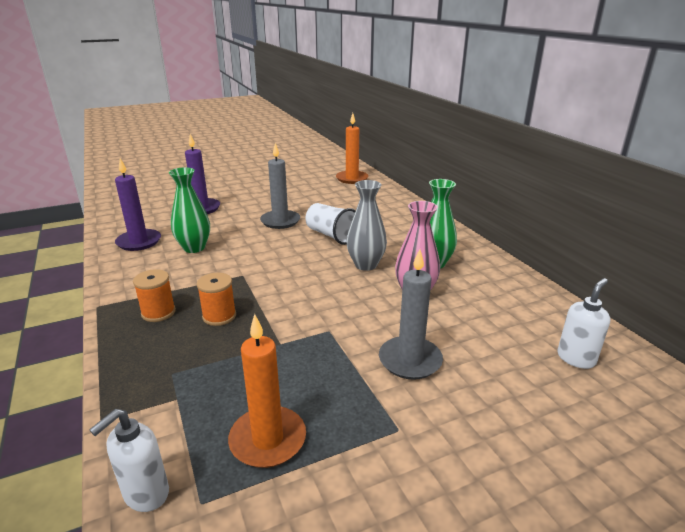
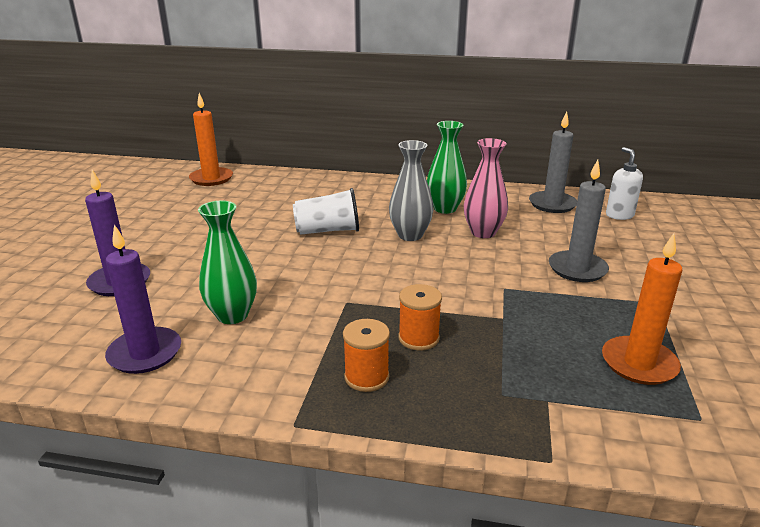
camera: 55 degrees left, 0 degrees up
(146, 494) = (679, 449): white soap dispenser -> none
(280, 221) = (249, 245): grey candle -> grey candle (552, 204)

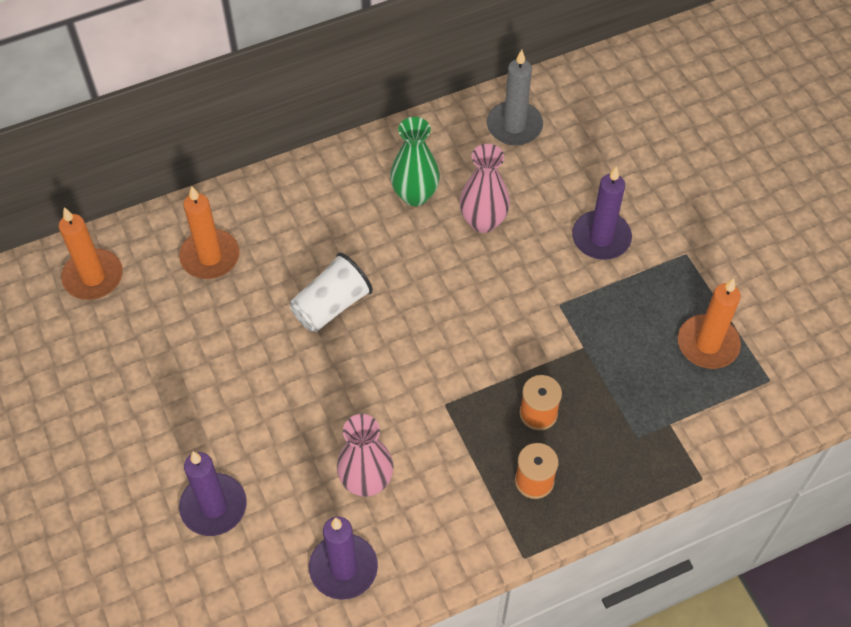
camera: 35 degrees left, 30 degrees up
(232, 315) = (366, 481): green vase -> pink vase
(283, 191) = (210, 257): none -> orange candle
(410, 235) = (418, 266): grey vase -> none
(577, 269) = (601, 238): grey candle -> purple candle
(619, 215) = (588, 114): white soap dispenser -> none

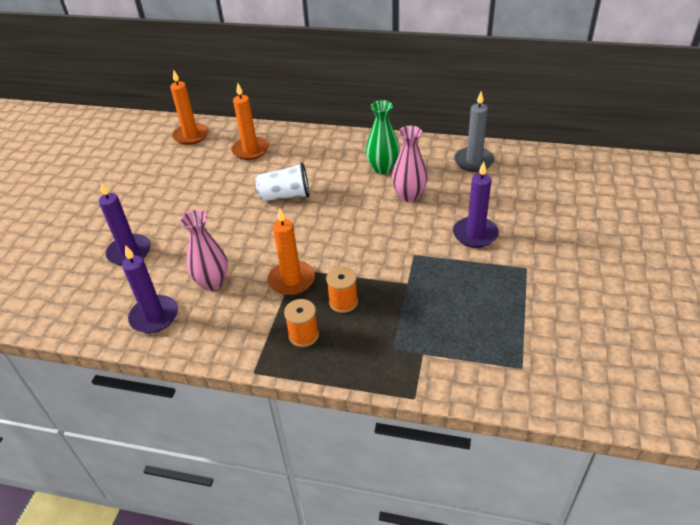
camera: 40 degrees right, 15 degrees down
(708, 344) = (494, 323): orange candle -> orange candle (291, 280)

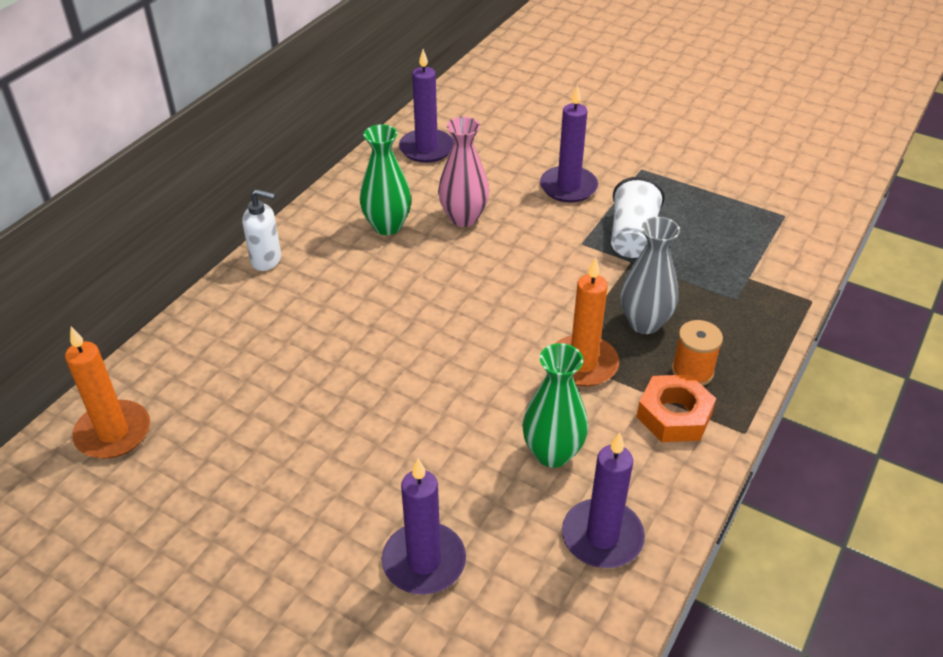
camera: 75 degrees left, 0 degrees up
(212, 282) = (552, 453): pink vase -> green vase
(250, 150) = (231, 356): orange candle -> none
(259, 332) = (674, 415): none -> orange nut
(285, 196) = (387, 337): white cup -> white cup (632, 236)
(329, 137) = (267, 260): none -> white soap dispenser
(343, 302) = (644, 323): orange spool -> grey vase
(473, 161) = (426, 148): grey candle -> purple candle

